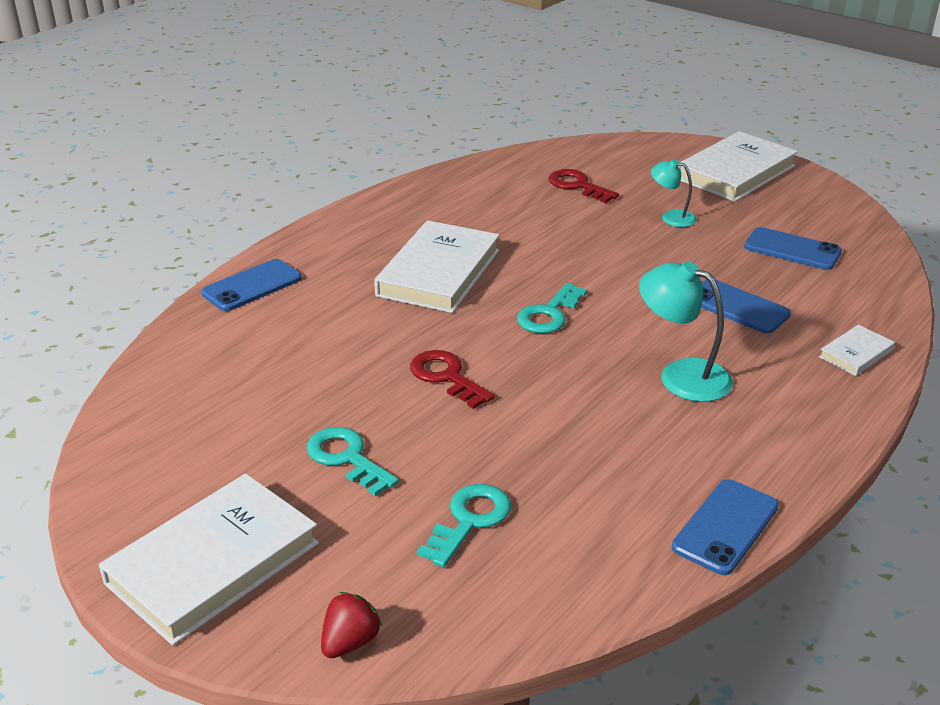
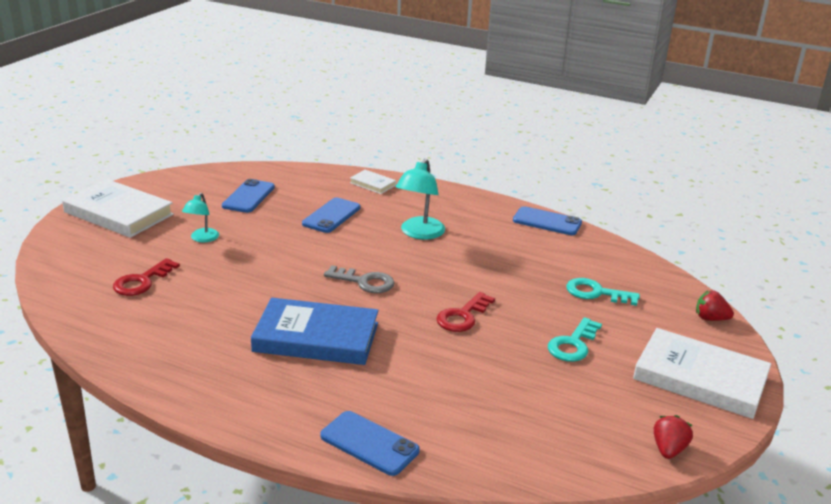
camera: 105 degrees left, 5 degrees down
(109, 480) = (668, 449): none -> red strawberry
(438, 273) = (316, 337): white book -> blue book
(549, 314) = (364, 282): turquoise key -> grey key

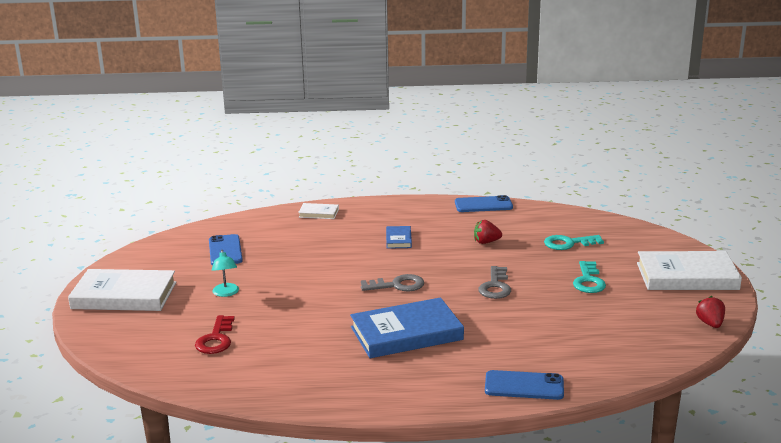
camera: 25 degrees left, 5 degrees down
(331, 216) = (314, 246): blue phone -> none
(419, 233) = (398, 239): turquoise lamp -> blue book
(463, 316) = (495, 286): red key -> grey key
(710, 318) = (657, 238): red strawberry -> red strawberry (486, 242)

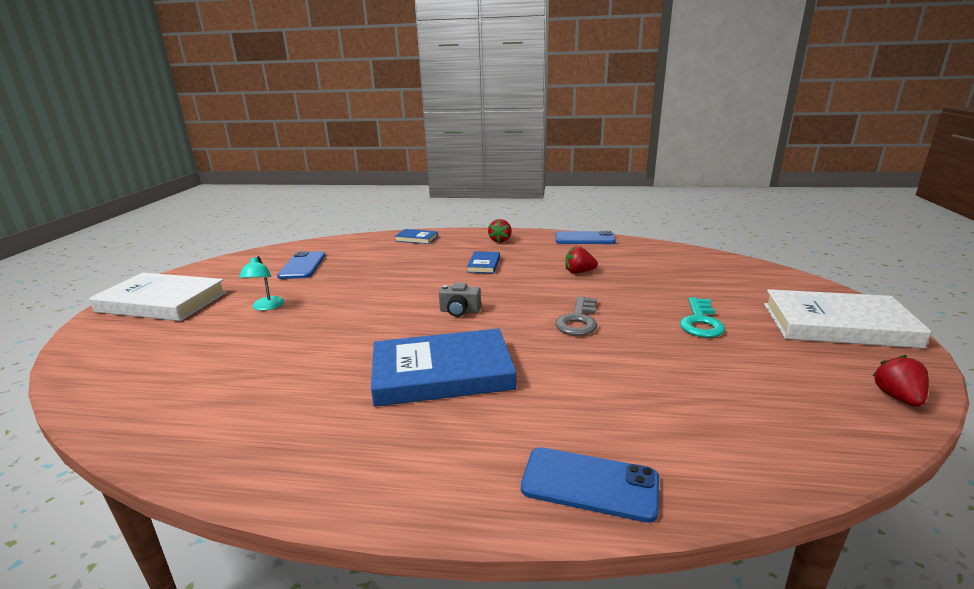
camera: 10 degrees right, 0 degrees up
(216, 339) = (206, 360): red key -> none
(318, 213) = (416, 239): white book -> blue book
(397, 285) = (460, 311): grey key -> grey camera
(403, 211) = (500, 240): none -> red strawberry
(568, 243) = (675, 278): turquoise key -> none

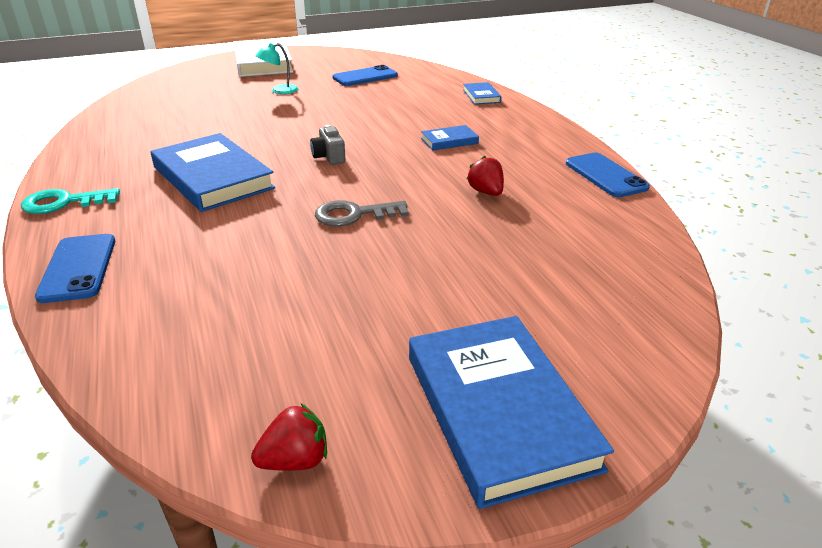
camera: 60 degrees right, 10 degrees up
(500, 240) = (530, 132): red strawberry -> none
(700, 322) = (411, 289): turquoise key -> turquoise key (64, 202)
(838, 325) = (498, 410): white book -> blue book

